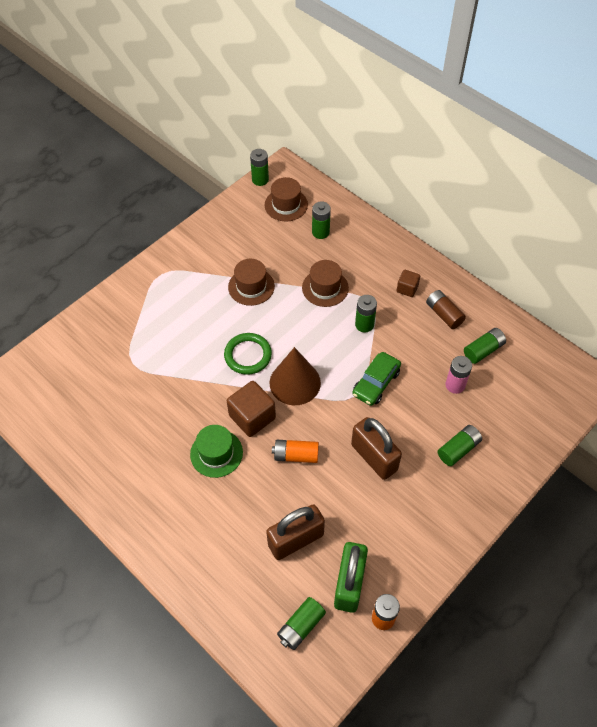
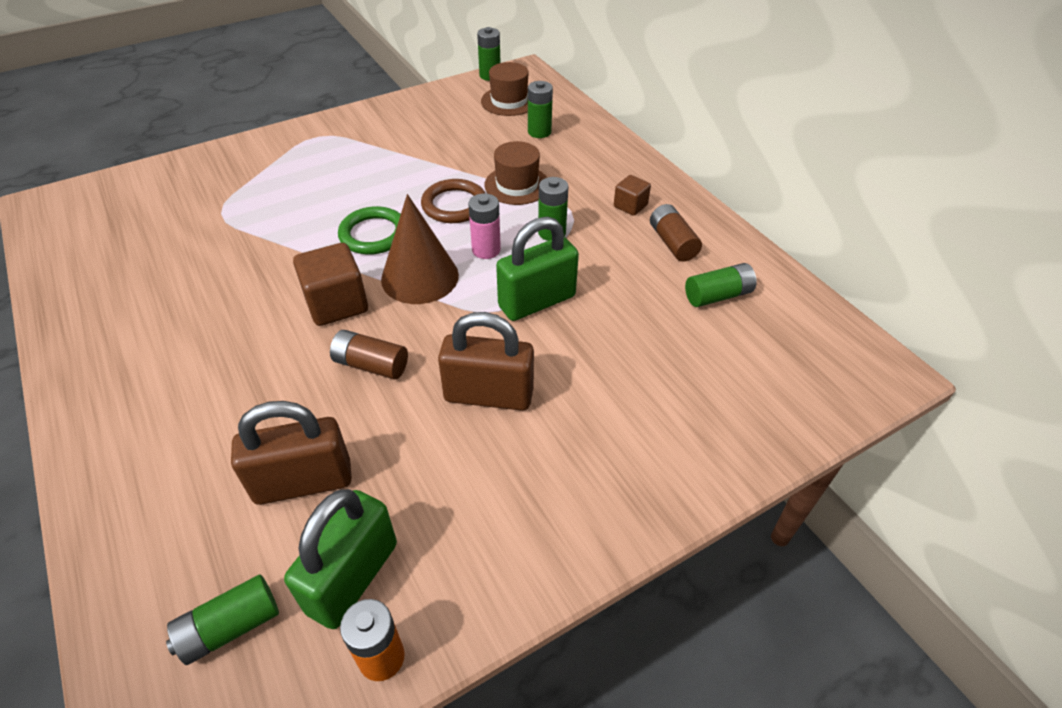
camera: 15 degrees right, 10 degrees down
(216, 453) = (259, 336): green hat -> none
(251, 286) = (421, 167): brown hat -> none
(290, 316) = (454, 205): none -> brown ring
(296, 455) = (371, 365): orange battery -> brown battery
(374, 457) = (488, 395): brown padlock -> brown padlock turned 60 degrees counterclockwise
(376, 383) = (537, 301): green car -> green padlock
(455, 385) = (657, 329): pink battery -> pink battery (486, 250)
(458, 449) = (631, 416): green battery -> none

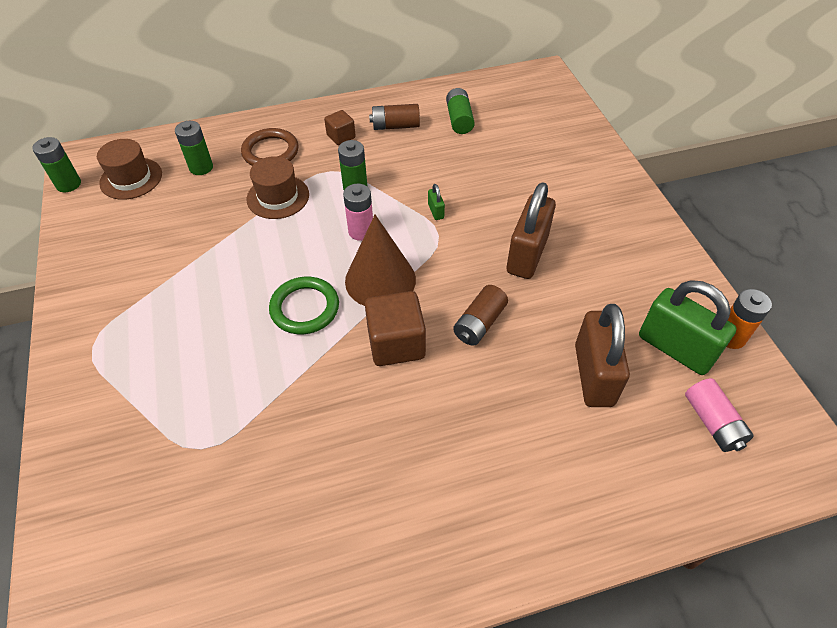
camera: 75 degrees left, 5 degrees up
(230, 627) = (712, 422): green battery -> pink battery
(454, 205) = (286, 243): brown ring -> brown ring (270, 152)
(537, 301) = (436, 211): green padlock -> green padlock, size x0.41

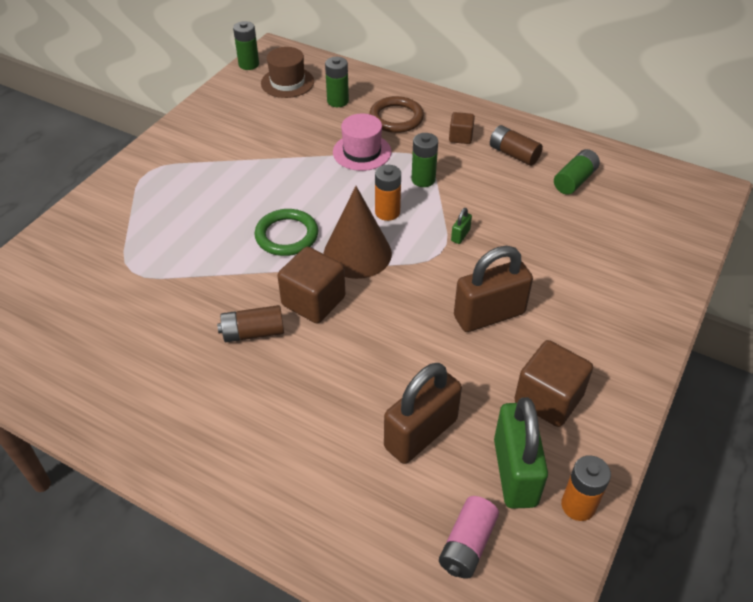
camera: 45 degrees right, 5 degrees down
(278, 197) = (362, 152): brown hat -> pink hat
(361, 231) = (387, 212): pink battery -> orange battery
(479, 323) = (386, 333): brown battery -> brown battery (253, 333)
(631, 283) = (548, 399): none -> brown cube

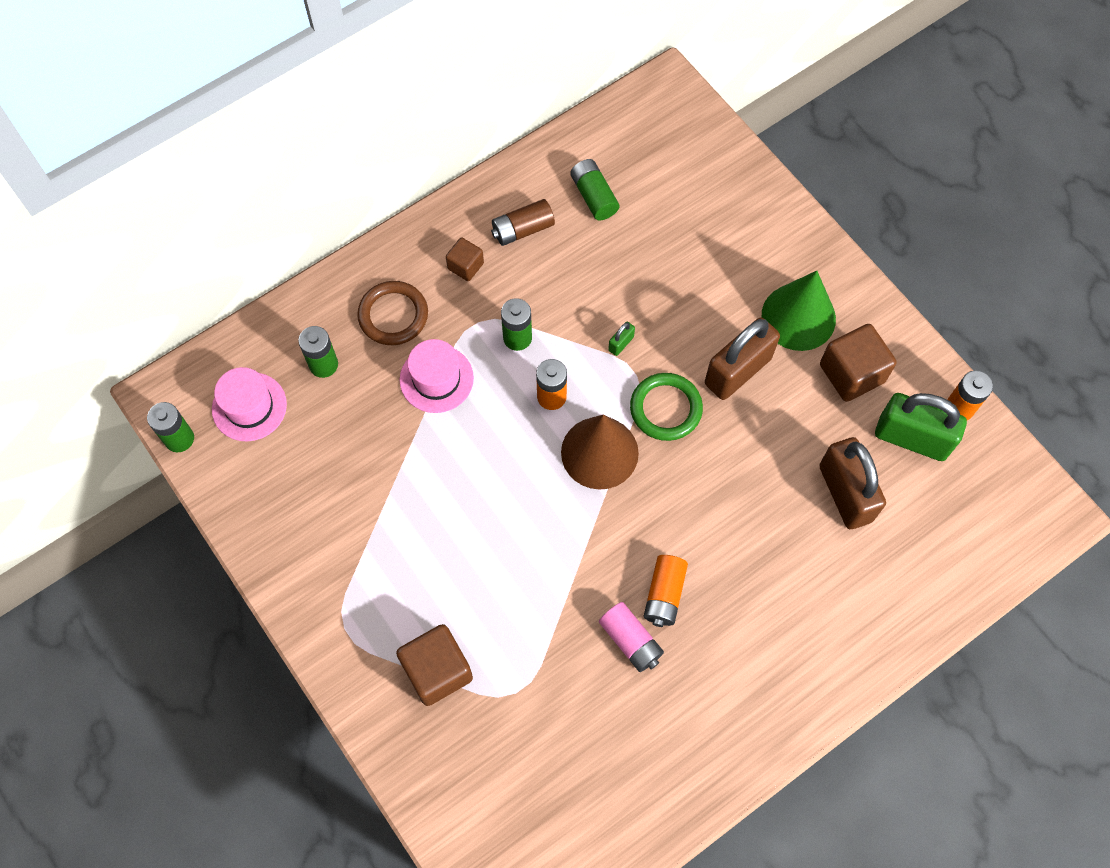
camera: 65 degrees left, 20 degrees up
(253, 333) = (664, 594): brown battery -> orange battery
(287, 82) = (249, 407): brown hat -> pink hat
(287, 235) = (538, 512): green ring -> green ring (665, 408)
(313, 301) = (647, 521): brown cube -> brown cube (437, 670)
(460, 235) = (621, 343): green padlock -> green padlock turned 75 degrees clockwise
(467, 545) = (962, 507): pink battery -> pink battery (630, 641)
(489, 315) = (737, 371): brown padlock -> brown padlock turned 45 degrees clockwise
(574, 340) = (798, 317): none -> green cone

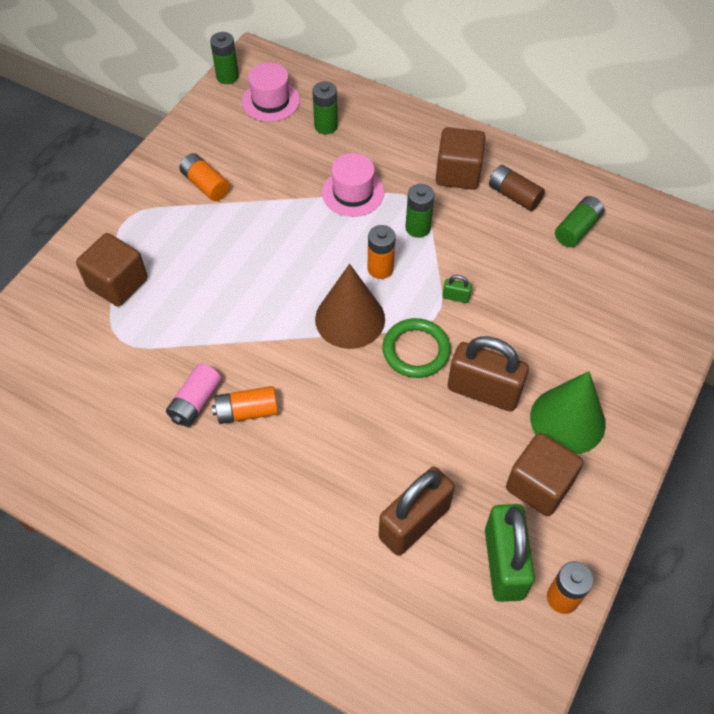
camera: 65 degrees right, 10 degrees down
(341, 526) = (205, 185): none -> orange battery
(393, 315) = (389, 148): brown ring -> none
(465, 266) = (458, 173): brown cube -> brown cube, size x1.77

